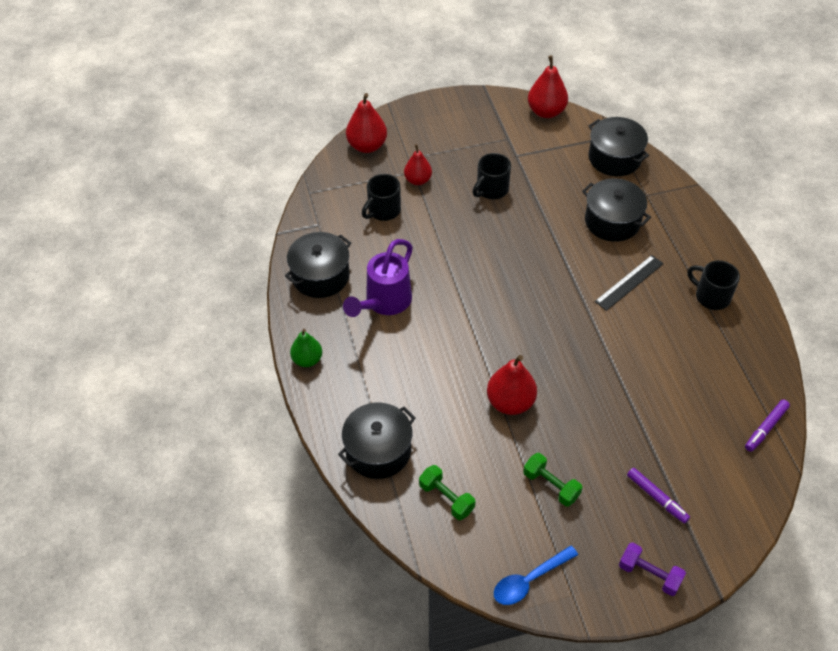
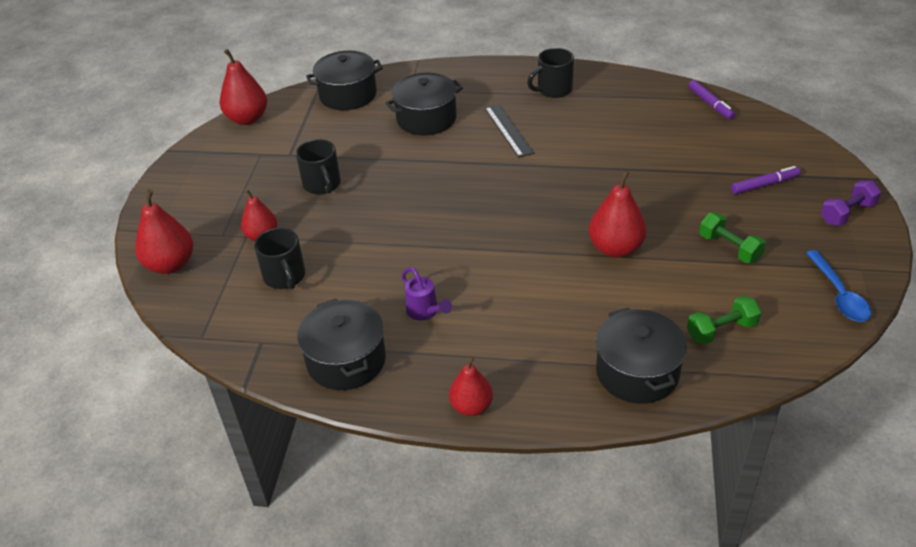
camera: 65 degrees left, 10 degrees down
(307, 360) = (471, 406): green pear -> red pear
(384, 303) = (425, 312): purple watering can -> purple watering can, size x0.54
(551, 485) = (729, 248): green dumbbell -> green dumbbell turned 75 degrees clockwise

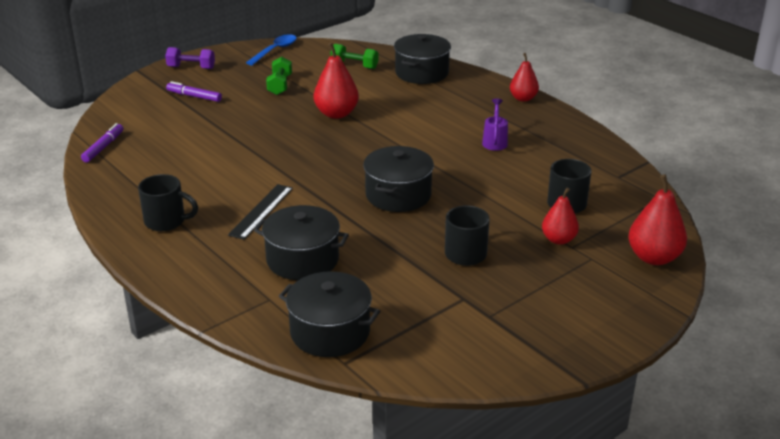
camera: 140 degrees left, 10 degrees down
(247, 119) = (462, 369): red pear -> none
(346, 360) = (571, 144): black pot -> black pot (398, 195)

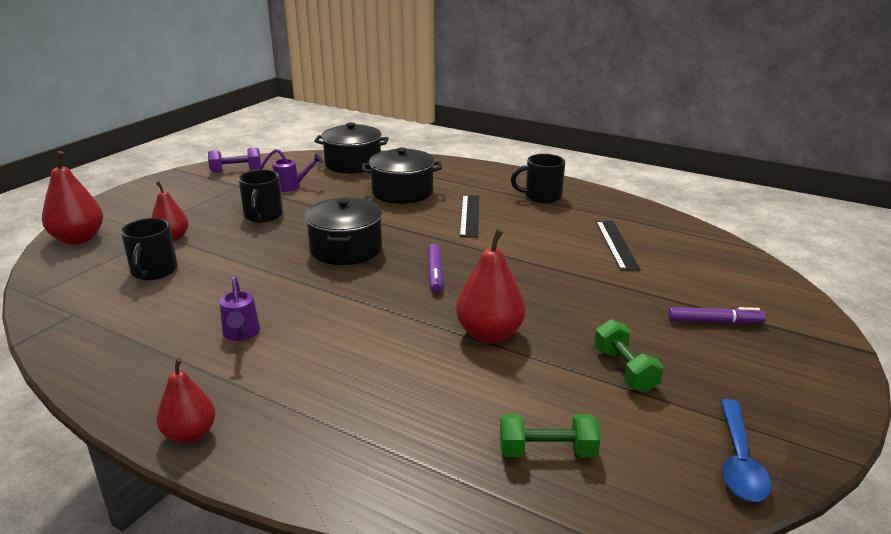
camera: 160 degrees right, 5 degrees down
(103, 147) = (700, 240): purple marker -> purple marker (435, 273)
(174, 156) = (616, 244): none -> black ruler
(191, 67) = (808, 376): purple dumbbell -> purple dumbbell (236, 170)
(421, 73) = (404, 463): black pot -> none
(425, 298) = (291, 186): none -> purple watering can

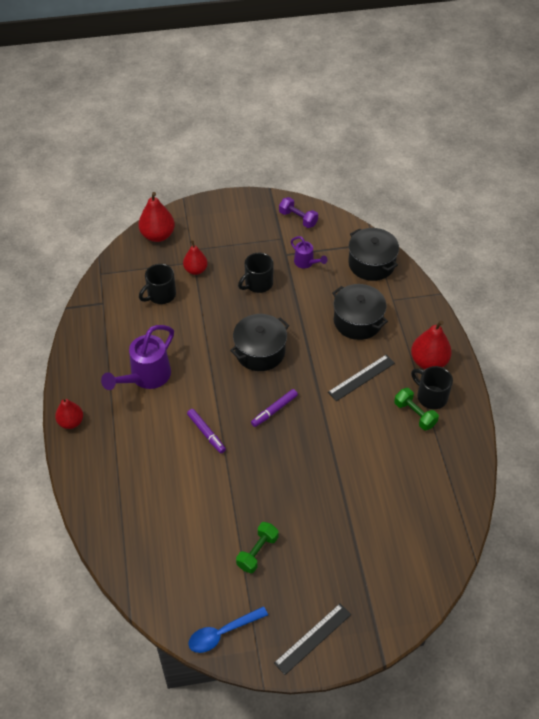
camera: 50 degrees right, 25 degrees up
(241, 334) = (145, 377): purple watering can -> purple watering can, size x1.84
(489, 334) = (237, 475): red pear -> red pear (428, 362)
(547, 452) = (166, 554): green dumbbell -> green dumbbell (414, 414)
(616, 244) = (399, 476): black ruler -> black ruler (313, 638)
(714, 322) = (346, 572): purple marker -> purple marker (206, 433)

